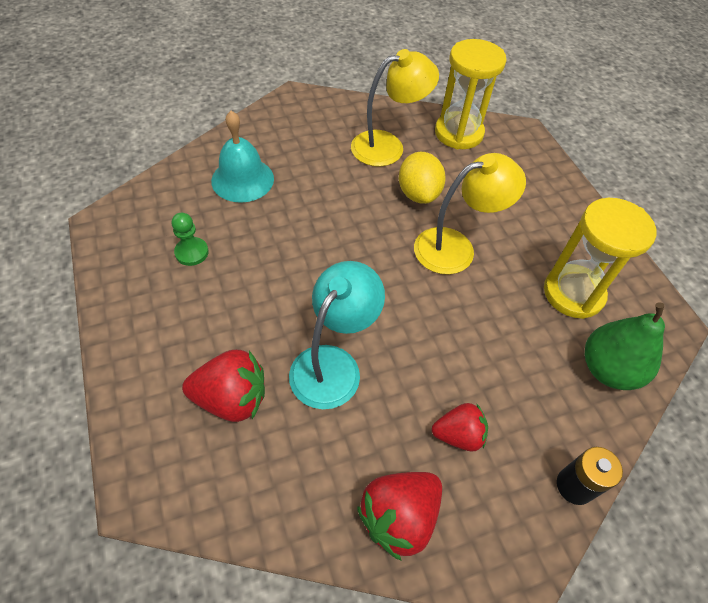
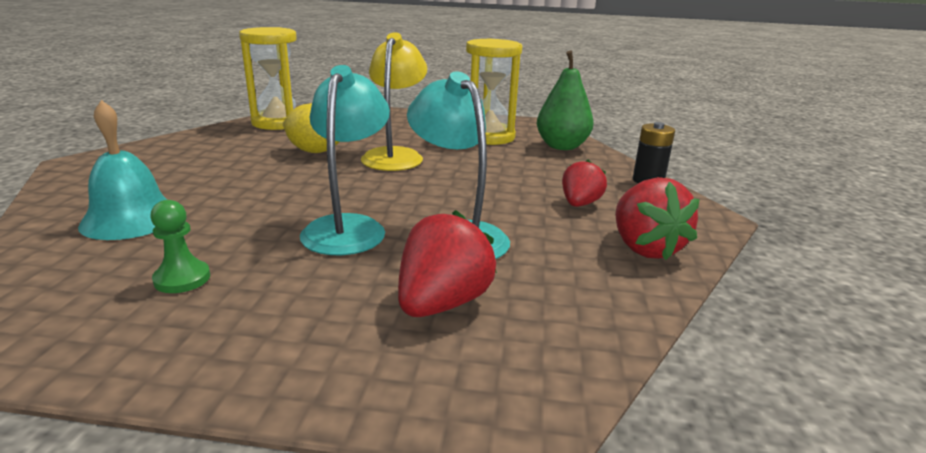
camera: 60 degrees left, 30 degrees down
(302, 291) = (348, 227): none -> turquoise lamp
(388, 146) = (237, 146): yellow lamp -> none

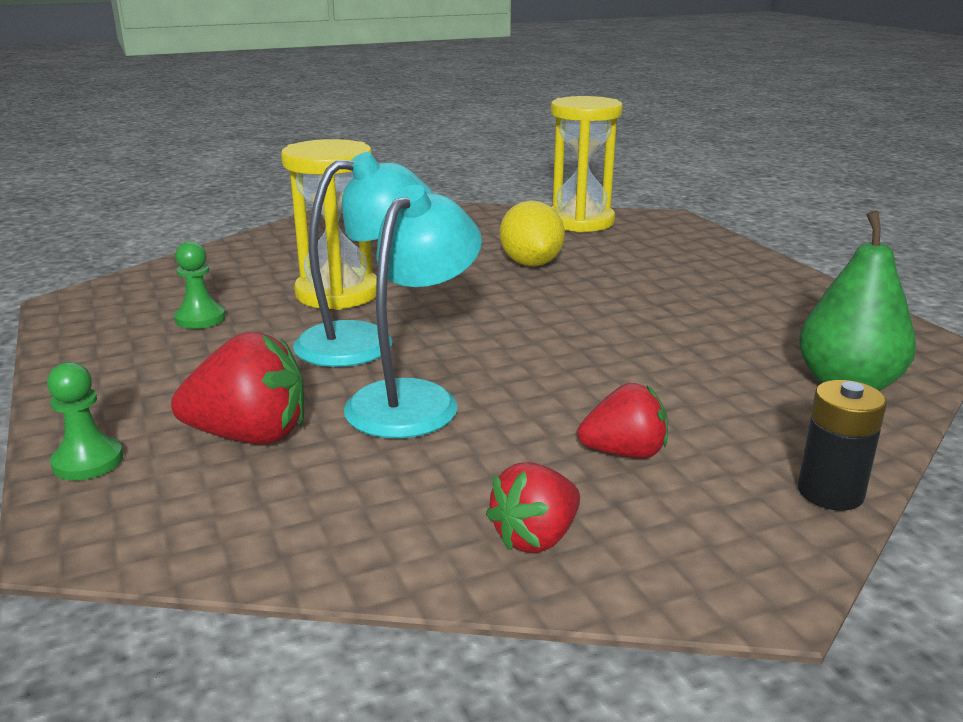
camera: 60 degrees right, 0 degrees up
(131, 219) = (280, 263): turquoise bell -> none
(395, 155) = (591, 299): yellow lamp -> none
(401, 391) = (88, 461): none -> green pawn
(489, 137) = (773, 327): yellow hourglass -> yellow hourglass (337, 293)
(644, 248) = (535, 537): red strawberry -> red strawberry, size x0.66

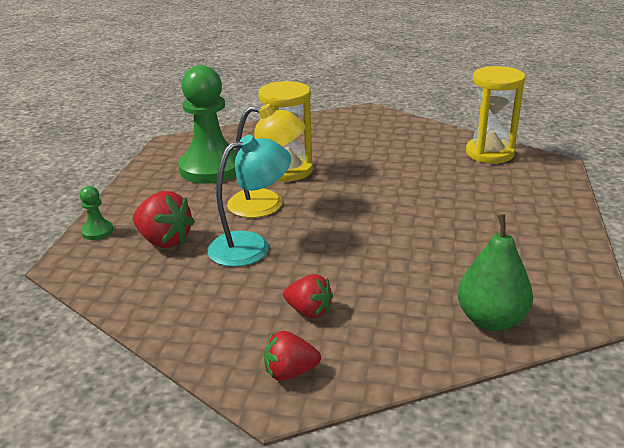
camera: 35 degrees right, 5 degrees up
(200, 318) = (211, 168): green pawn -> green pawn, size x2.41
(365, 342) = (267, 205): turquoise lamp -> yellow lamp
(531, 264) = (416, 178): yellow lemon -> none
(535, 537) = (216, 335): red strawberry -> red strawberry (290, 372)
(830, 492) = (381, 374): black battery -> none

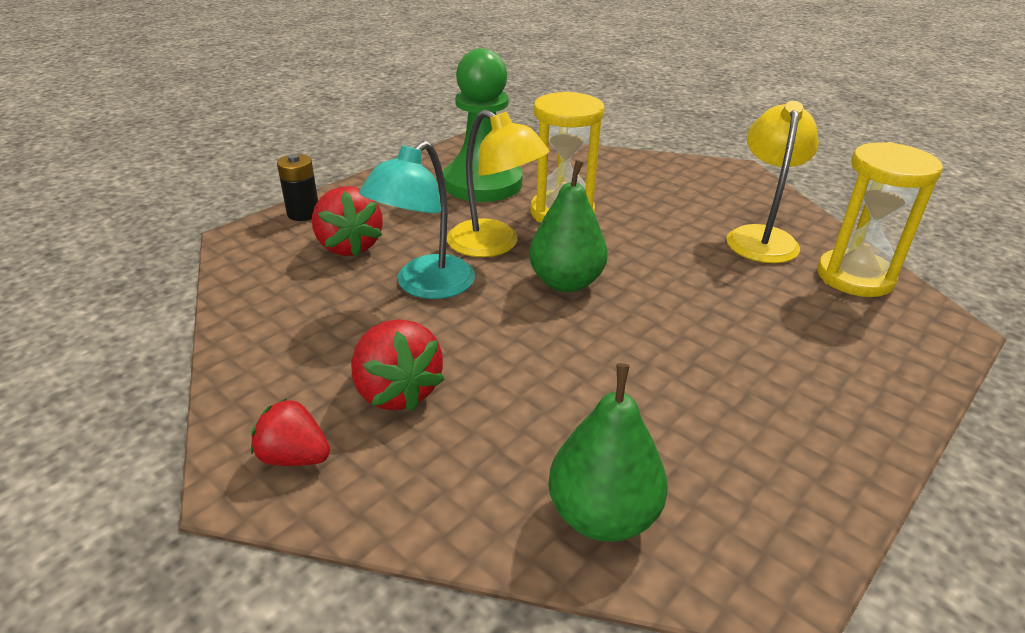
camera: 30 degrees right, 5 degrees up
(97, 231) = (303, 213): green pawn -> black battery
(251, 245) = (425, 286): turquoise lamp -> turquoise lamp turned 120 degrees clockwise
(309, 311) = (397, 391): red strawberry -> red strawberry, size x1.52
(339, 211) = (566, 282): none -> green pear
(421, 147) = (761, 237): none -> yellow lamp

